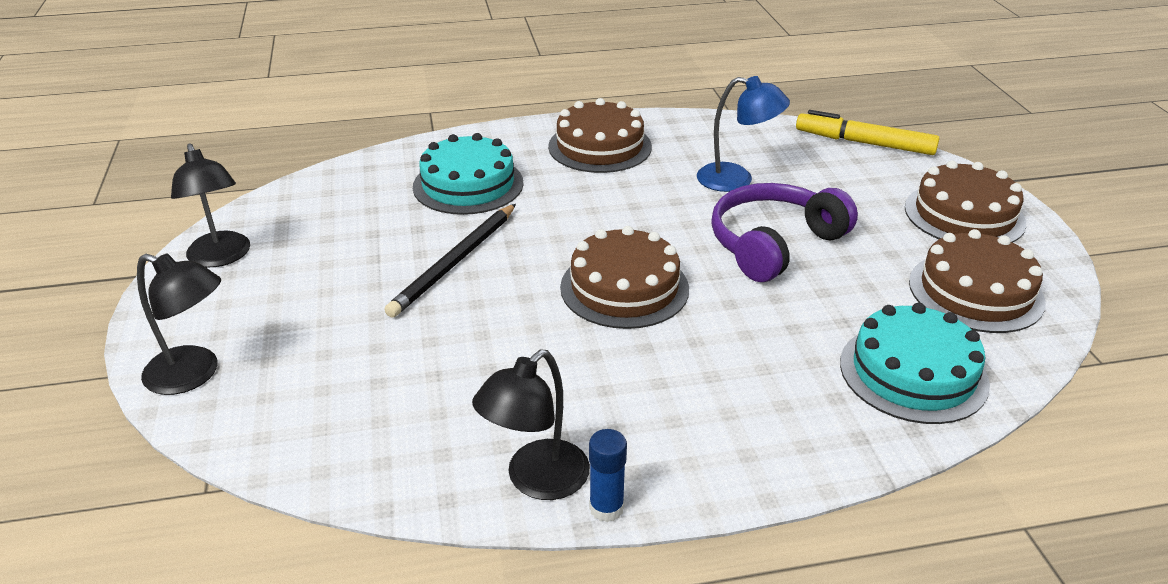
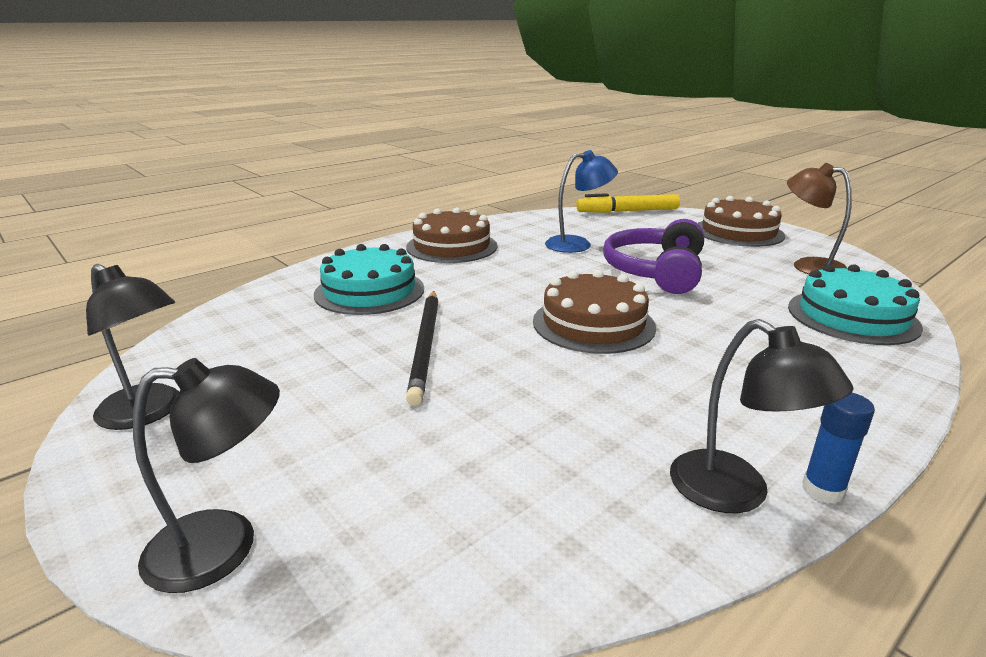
camera: 30 degrees left, 10 degrees down
(536, 480) = (735, 493): black lamp -> black lamp turned 45 degrees counterclockwise
(975, 292) = (808, 266): brown cake -> brown lamp

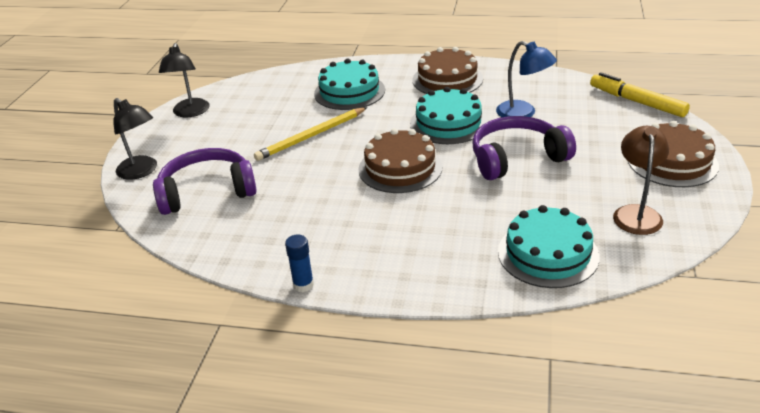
camera: 55 degrees right, 10 degrees up
(426, 346) = (311, 136): black pencil -> yellow pencil
(430, 488) = (207, 191): none -> purple headphones
(539, 273) = (448, 123): none -> turquoise cake
(735, 493) = (276, 262): black lamp -> none

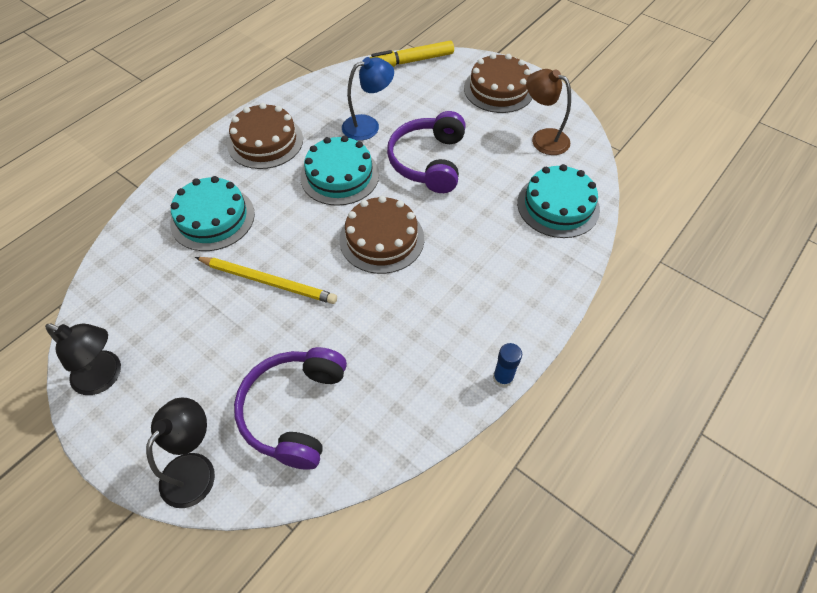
camera: 65 degrees left, 20 degrees up
(142, 171) = (195, 468): black lamp -> black lamp turned 45 degrees counterclockwise
(311, 136) = (268, 281): yellow pencil -> yellow pencil turned 60 degrees counterclockwise

